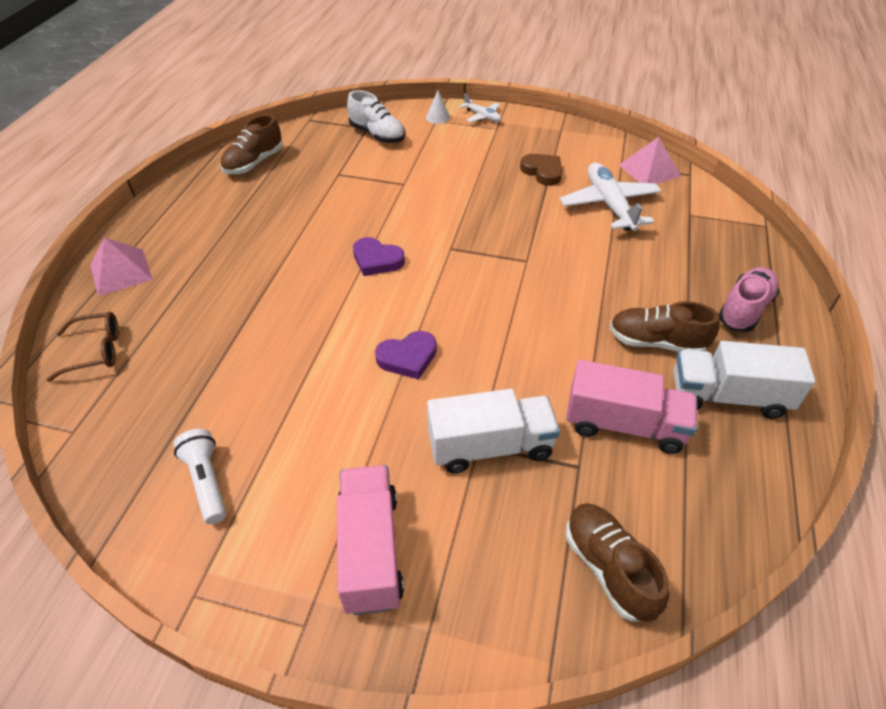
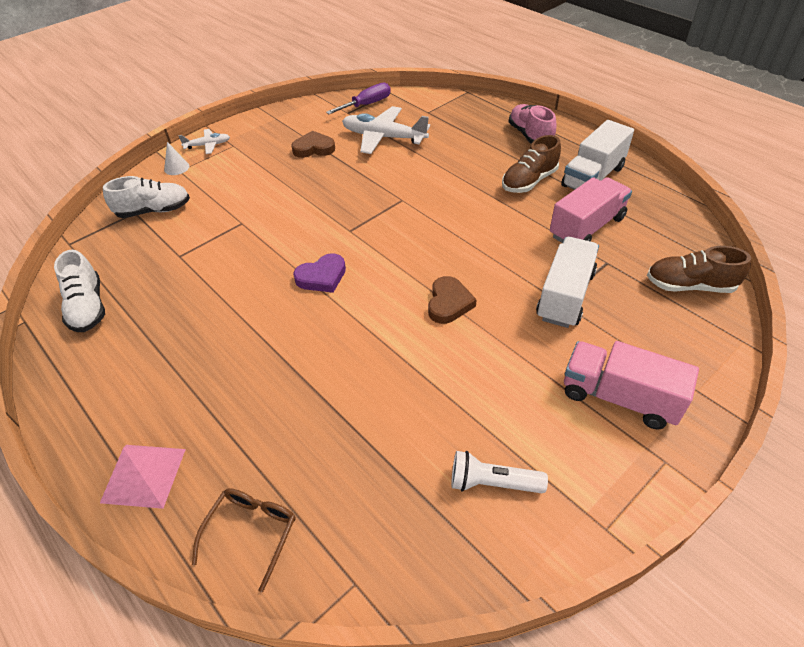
camera: 55 degrees left, 0 degrees up
(254, 163) = (88, 307): brown shoe -> white shoe
(408, 357) = (449, 303): purple heart -> brown heart
(649, 170) = (367, 105): pink pyramid -> purple screwdriver

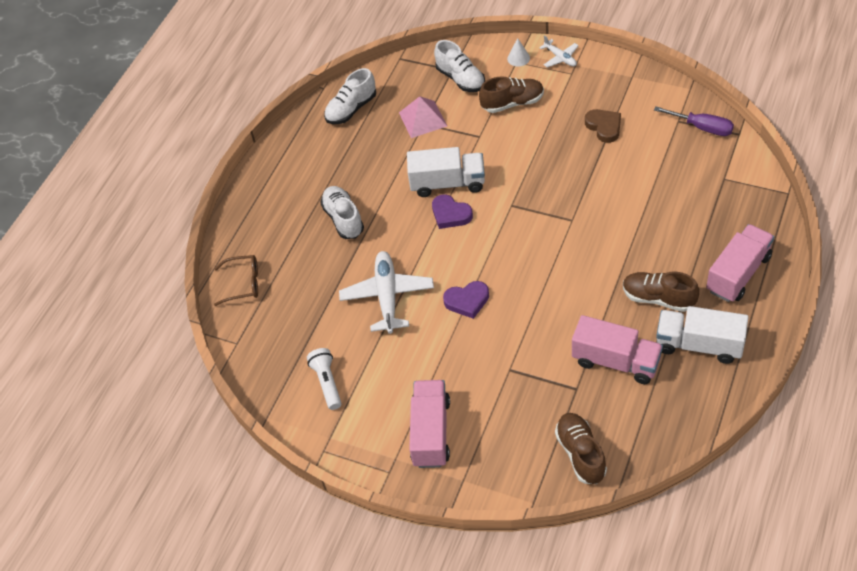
camera: 70 degrees right, 5 degrees up
(144, 475) = (253, 217): pink pyramid -> pink pyramid (422, 119)
(226, 189) = (512, 103): none -> brown shoe
(243, 372) = (343, 219): none -> white shoe
(383, 137) = (655, 166): white plane -> white plane (387, 296)
(449, 303) = (467, 301): brown heart -> purple heart
(530, 136) = (738, 274): pink shoe -> pink truck
(565, 296) = (517, 371): white truck -> white truck (447, 183)

